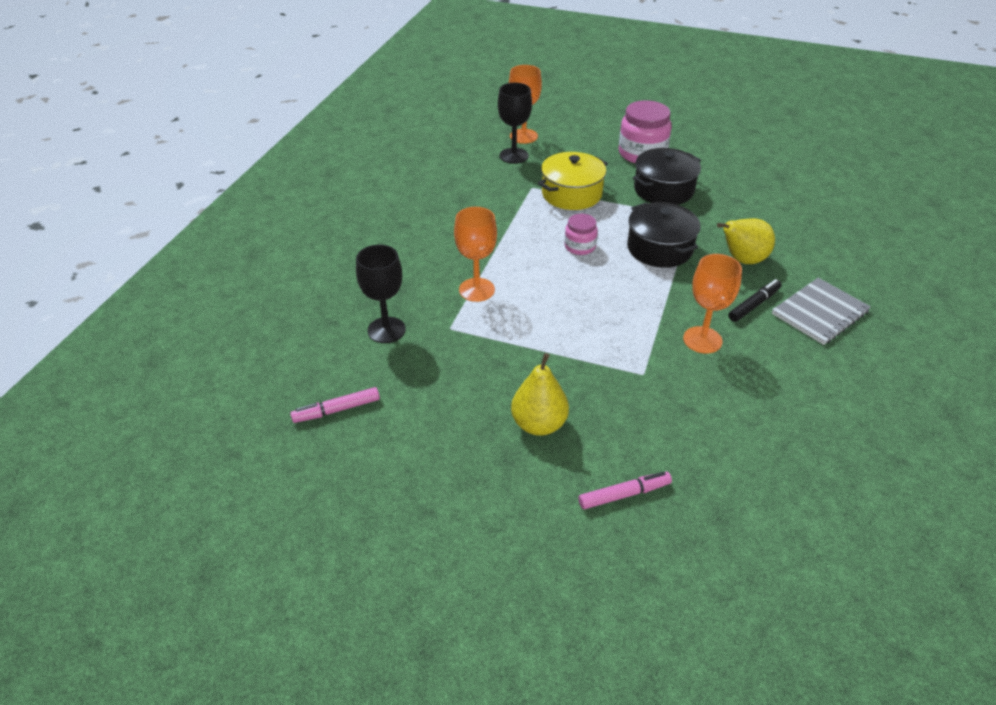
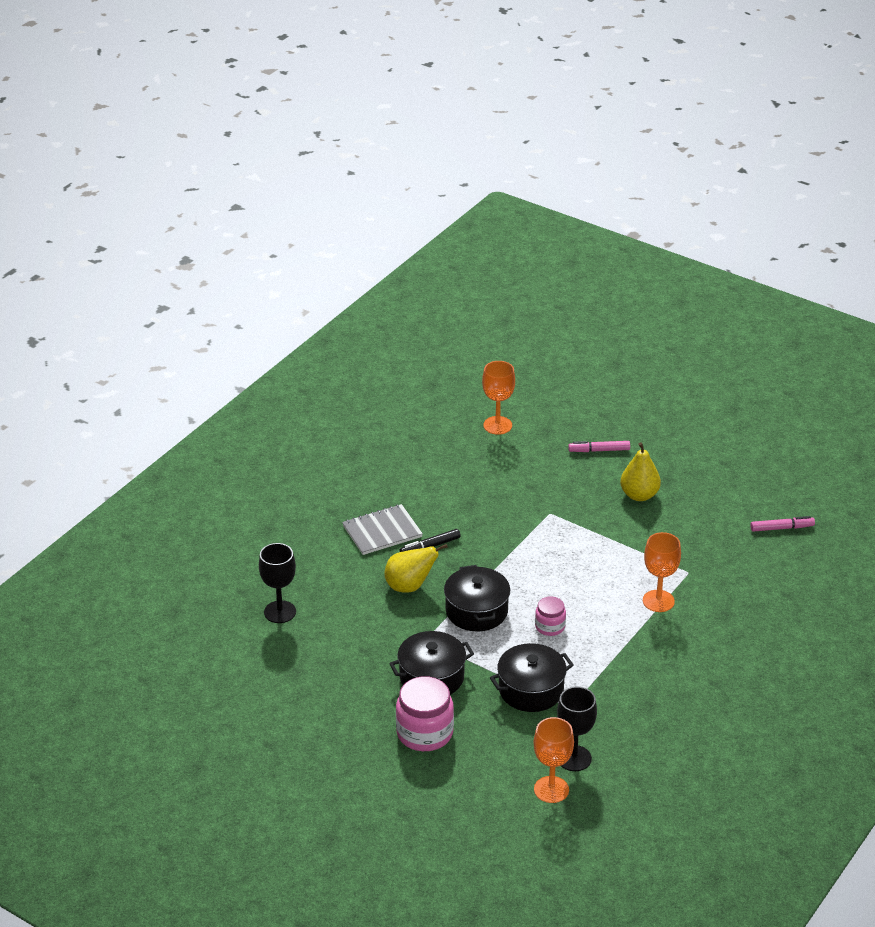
camera: 165 degrees left, 5 degrees down
(386, 330) = (741, 579): black goblet -> black goblet (280, 612)
(571, 194) = (531, 690): yellow pot -> black pot
(702, 340) = (490, 528): orange goblet -> orange goblet (497, 425)

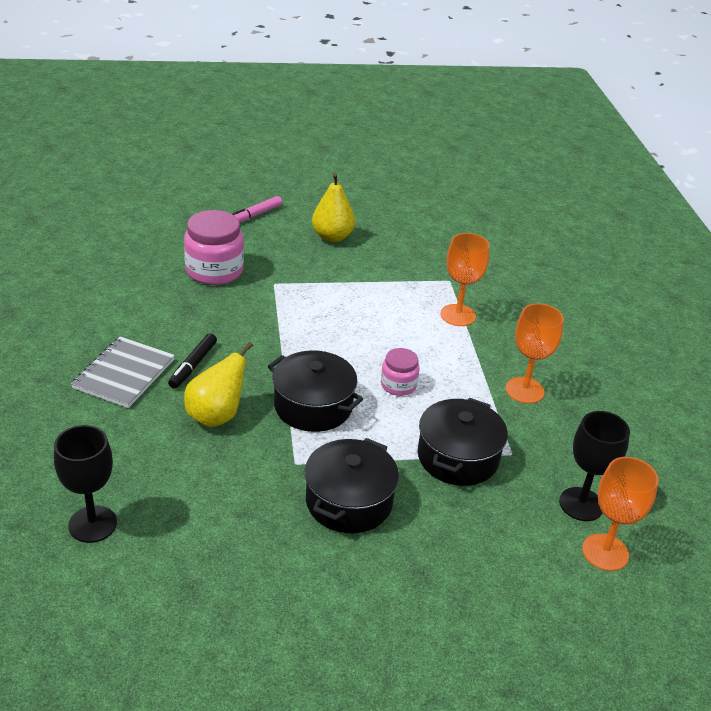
camera: 45 degrees left, 0 degrees up
(424, 733) = (415, 571): pink jar -> pink jar (214, 271)
(497, 425) = (137, 229): orange goblet -> orange goblet (524, 390)
(782, 528) = (470, 216): pink marker -> none

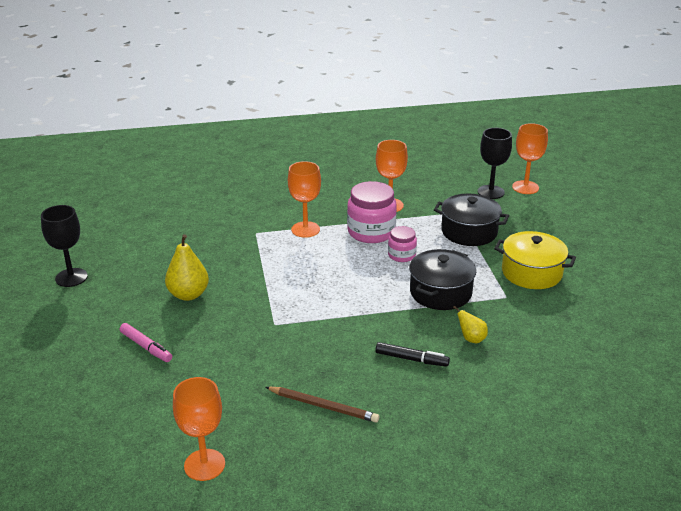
camera: 90 degrees left, 5 degrees down
(92, 524) = (616, 386): black goblet -> black goblet (71, 277)
(95, 240) = (204, 465): none -> orange goblet
(124, 374) = (437, 399): grey notebook -> none
(141, 302) = (323, 406): none -> brown pencil
(214, 271) = (257, 363): pink jar -> pink jar (371, 232)
(216, 416) = (471, 339): yellow pear -> yellow pear, size x0.56
(349, 501) = (531, 272): black pot -> yellow pot

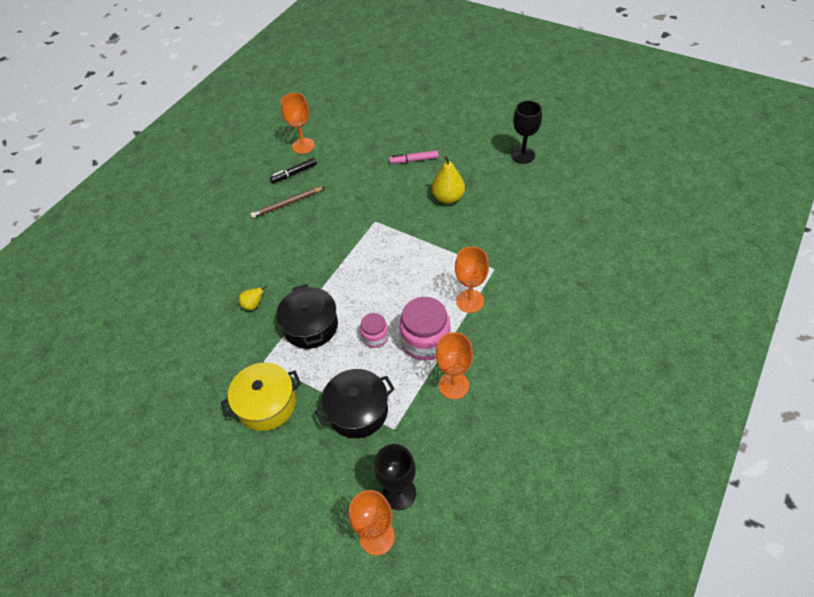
camera: 135 degrees right, 20 degrees up
(411, 359) = (273, 263): black marker -> black marker (294, 173)

